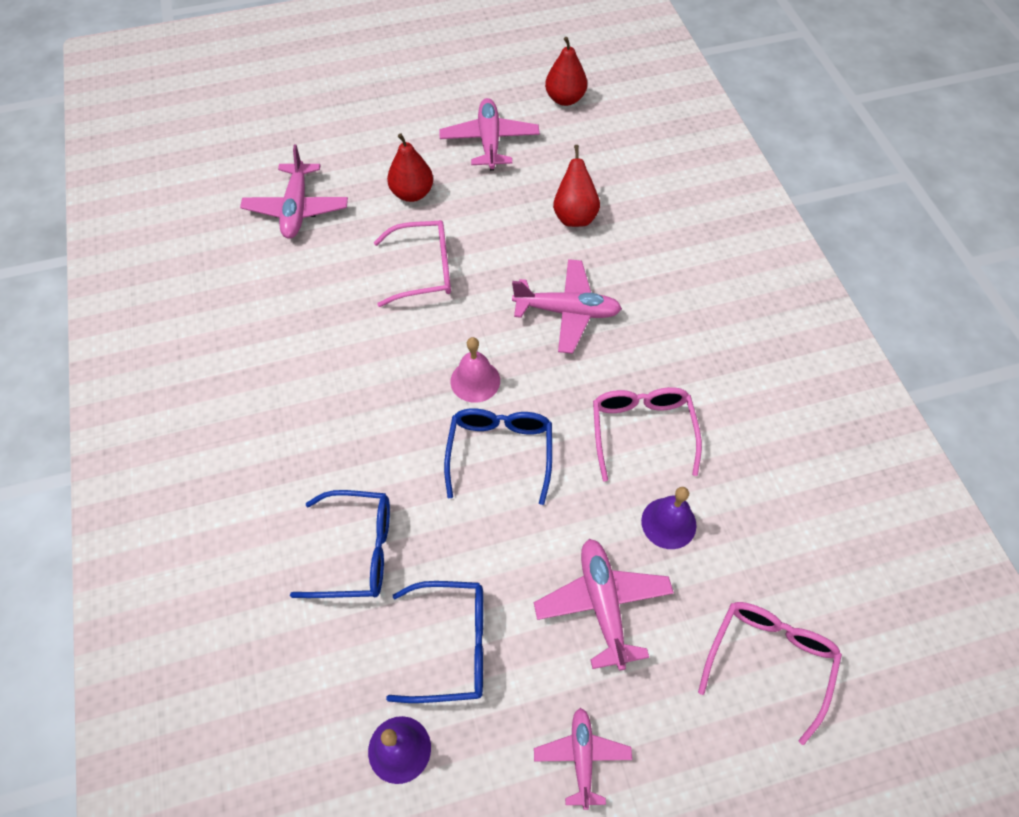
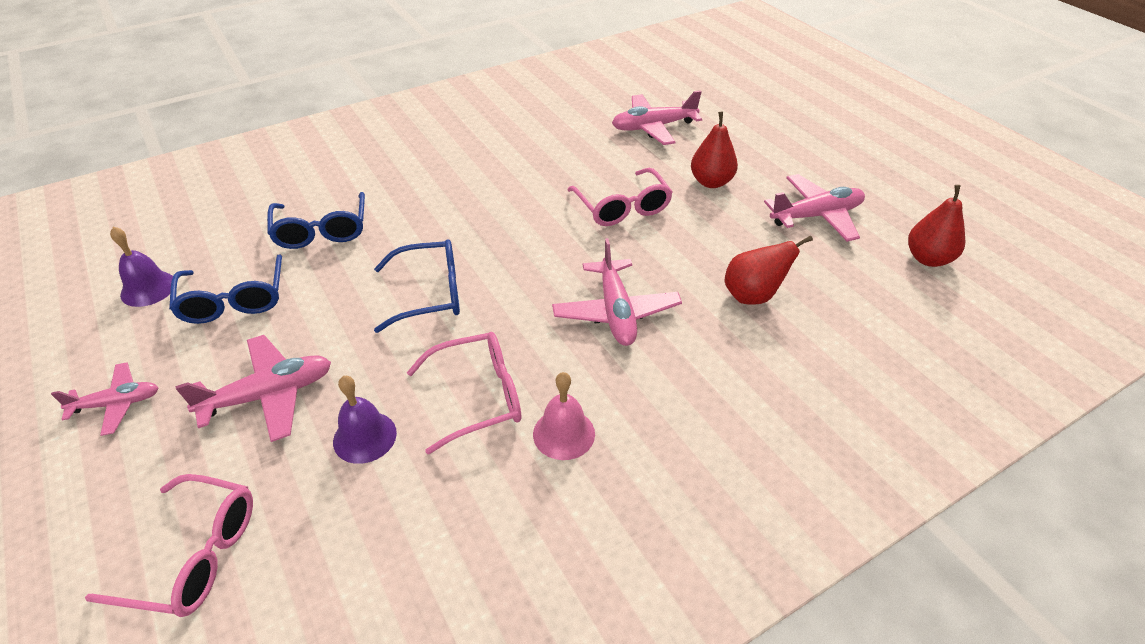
camera: 75 degrees right, 15 degrees down
(475, 381) = (506, 263): pink bell -> pink bell (564, 433)

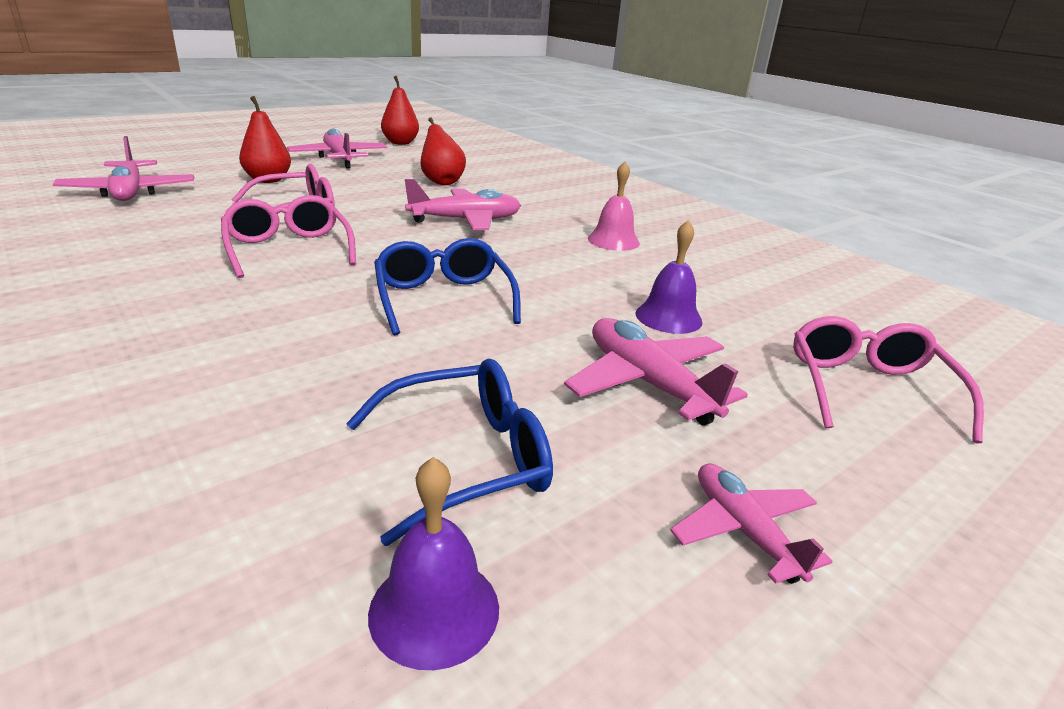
camera: 100 degrees left, 15 degrees down
(321, 231) = (272, 398): blue glasses -> none
(479, 397) = (591, 270): pink glasses -> pink glasses (288, 249)

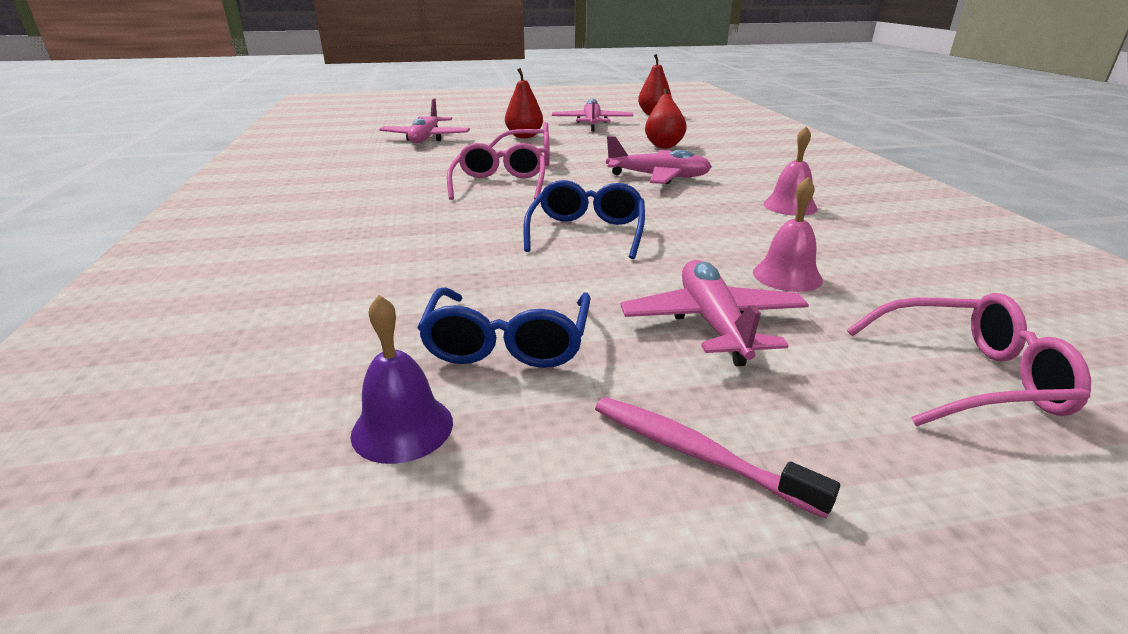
camera: 30 degrees right, 0 degrees up
(468, 459) = (507, 343): blue glasses -> blue glasses turned 90 degrees clockwise
(668, 317) = (787, 276): purple bell -> pink bell
(743, 530) = (695, 453): pink plane -> pink toothbrush
(867, 388) = (969, 377): pink glasses -> pink glasses turned 60 degrees clockwise

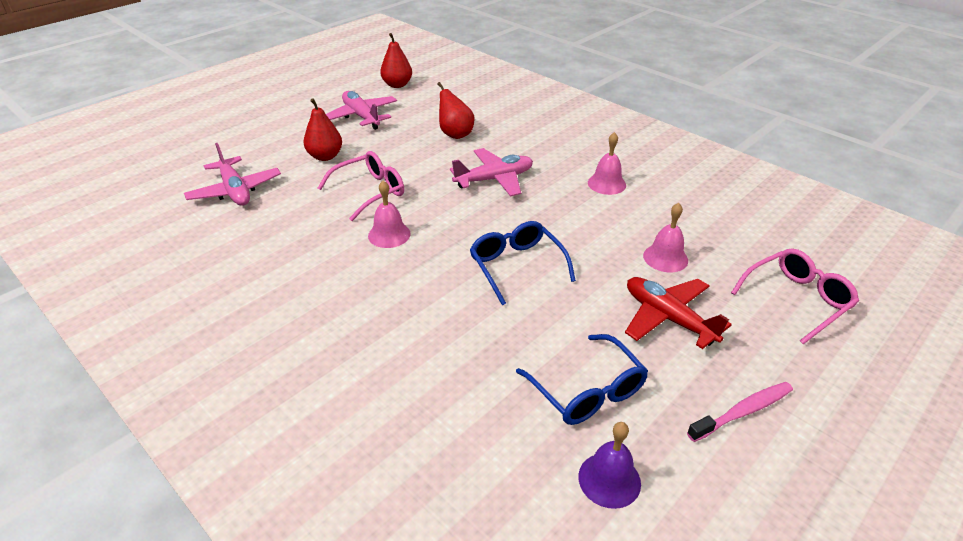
camera: 35 degrees left, 10 degrees up
(499, 184) = (389, 234): pink glasses -> pink bell
(695, 453) = (743, 412): pink toothbrush -> pink toothbrush turned 150 degrees clockwise
(713, 323) = (668, 318): pink plane -> red plane

